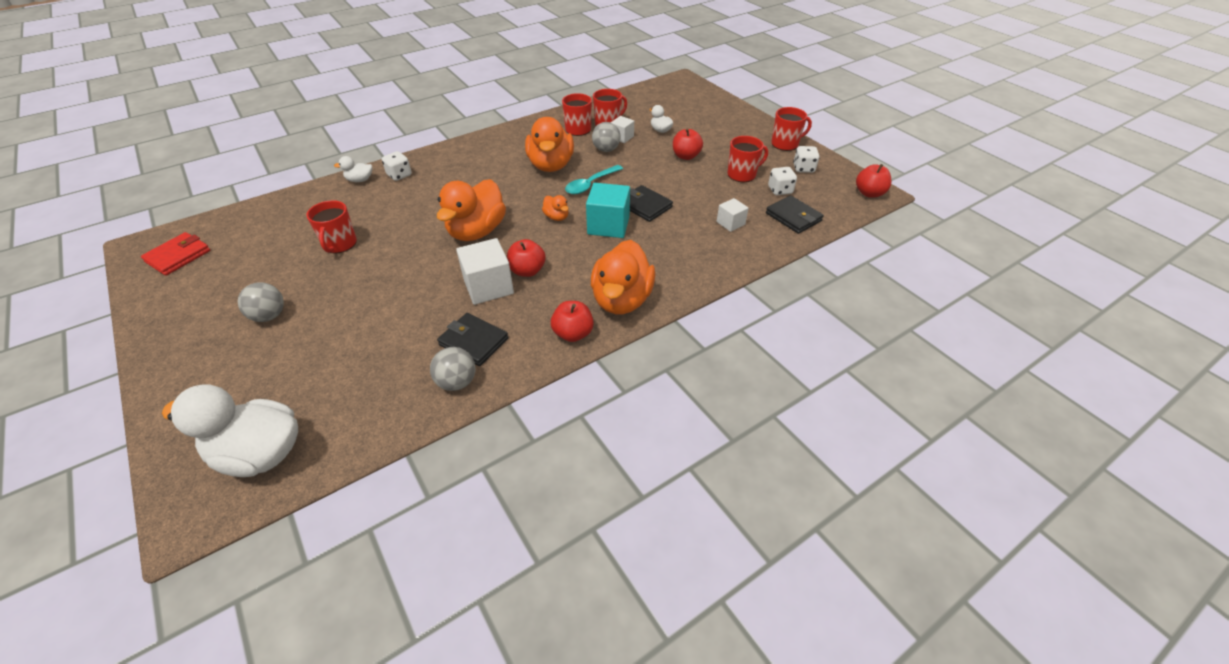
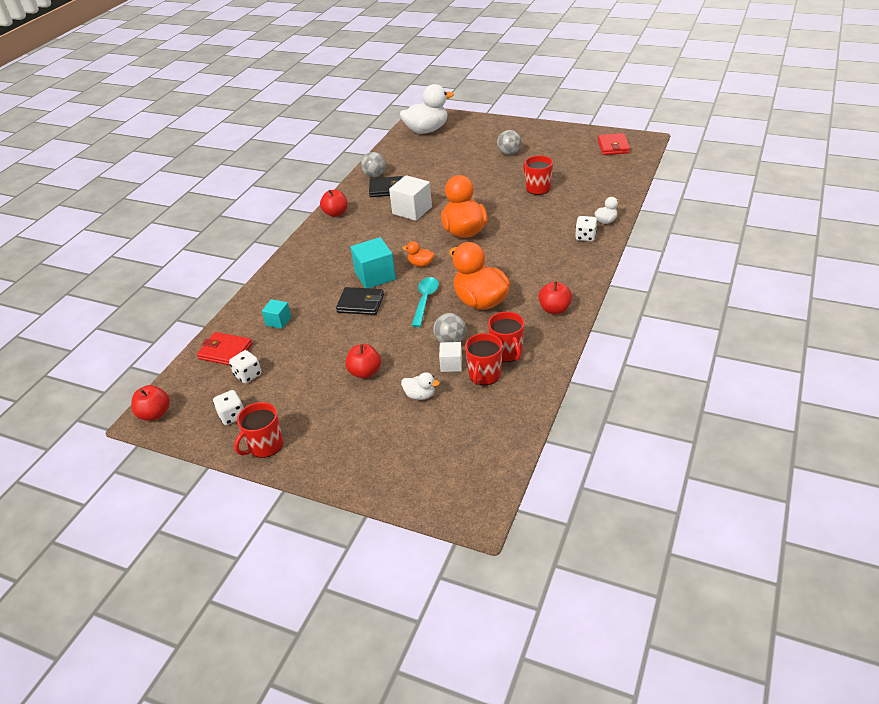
camera: 150 degrees right, 5 degrees down
(527, 271) = (399, 227): red apple -> red apple (554, 309)
(622, 300) = (322, 239): orange duck -> none
(730, 223) = (278, 321): white cube -> turquoise cube
(742, 174) = (294, 377): red mug -> none
(793, 217) = (225, 351): black wallet -> red wallet

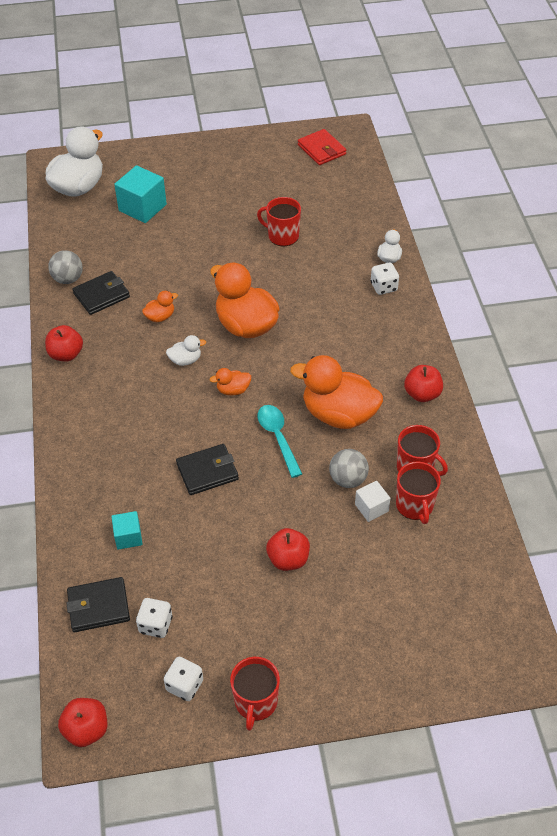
camera: 35 degrees left, 10 degrees up
(225, 351) = (98, 606): red wallet -> black wallet
(375, 276) = (193, 427): turquoise cube -> turquoise cube (142, 208)
(412, 210) = (160, 317): white cube -> orange duck
(420, 395) = (370, 560): white duck -> white duck (185, 360)
(509, 153) = (210, 194): grey ball -> none

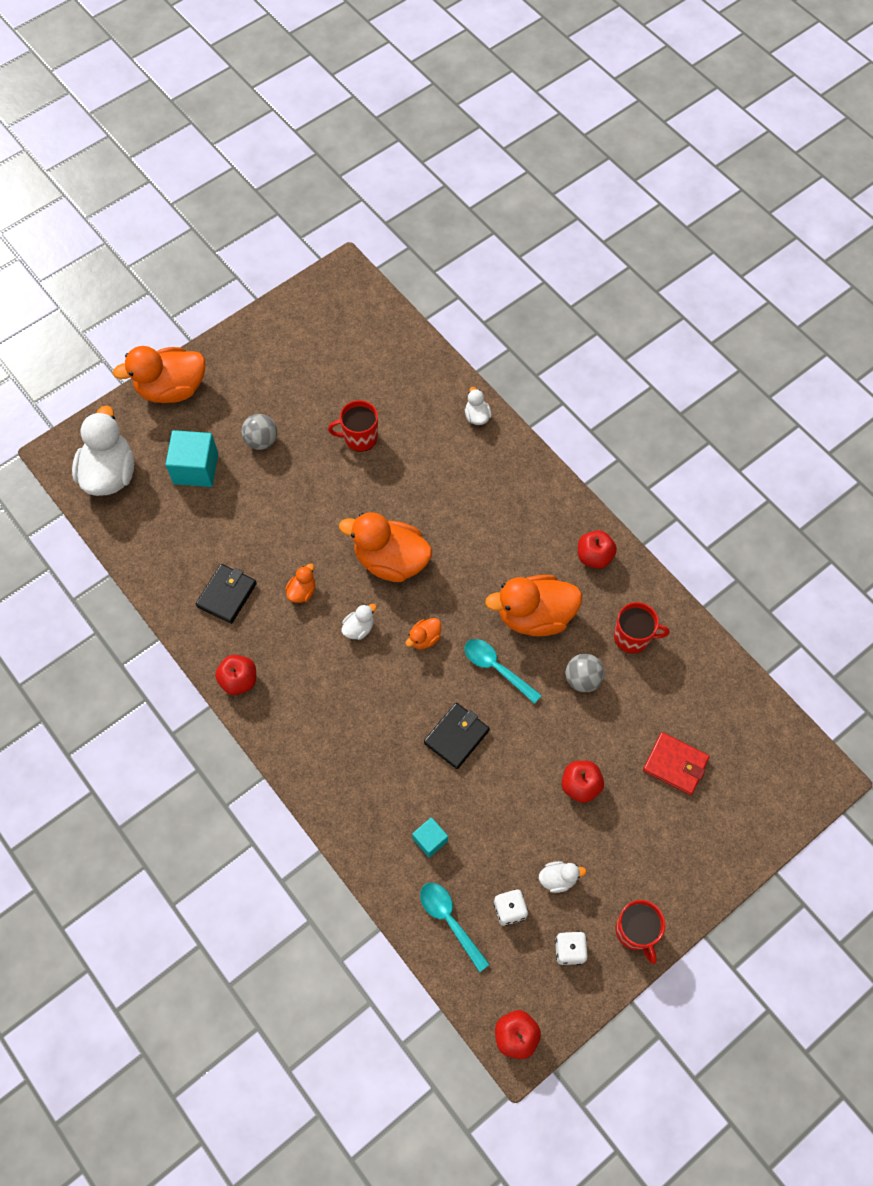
camera: 30 degrees left, 15 degrees up
(68, 279) = (179, 592): grey ball -> grey ball (261, 440)
(98, 606) = (449, 921): black wallet -> turquoise spoon
(164, 154) = (172, 389): none -> orange duck
(216, 622) = (558, 878): none -> white duck
(321, 150) = (332, 310): red wallet -> red wallet (675, 764)
(371, 508) = (619, 697): white cube -> none
(383, 287) = (491, 453): white dice -> none
(415, 506) = (653, 675): red mug -> none

